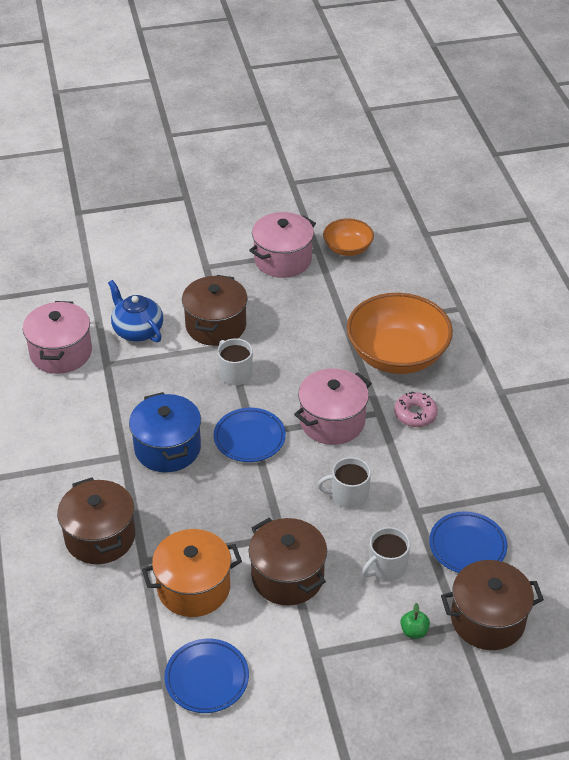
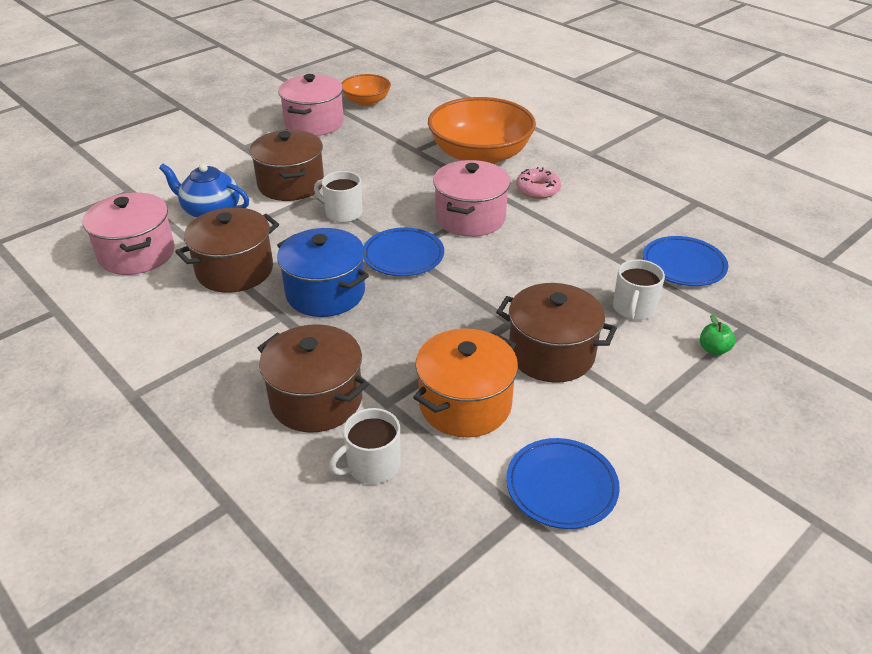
camera: 30 degrees left, 5 degrees down
(348, 495) = (541, 266): white mug -> white mug (372, 465)
(487, 620) = (763, 313): brown pot -> brown pot (235, 270)

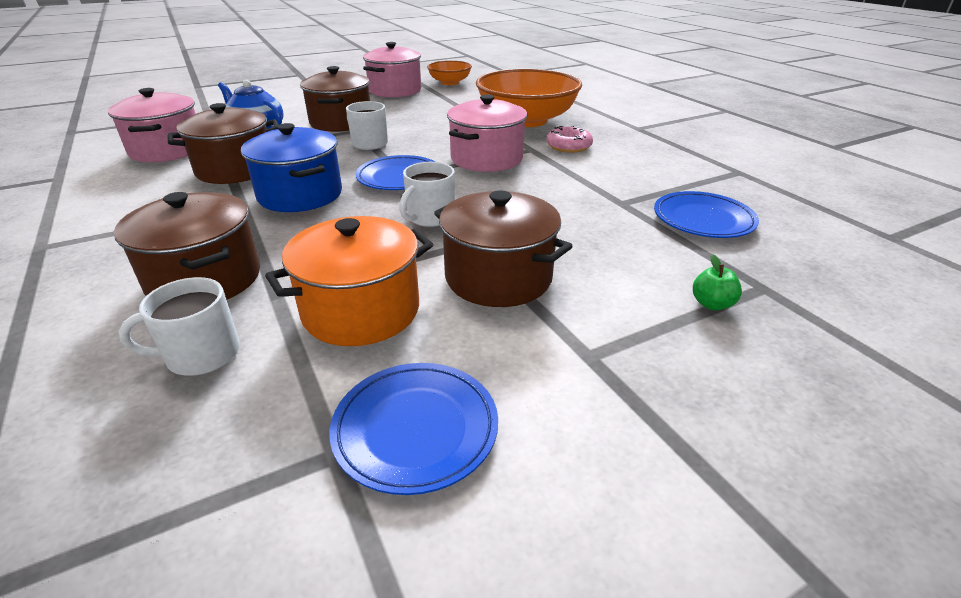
camera: 15 degrees right, 5 degrees down
(633, 308) = (623, 250): white mug -> white mug (430, 217)

